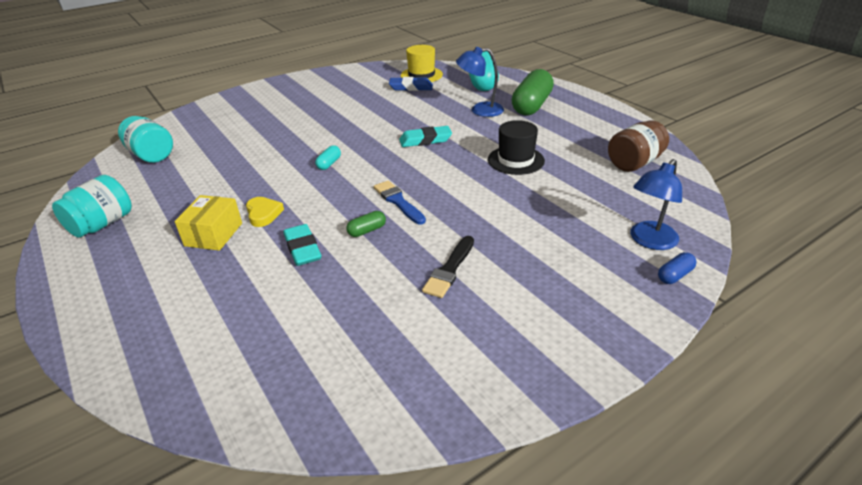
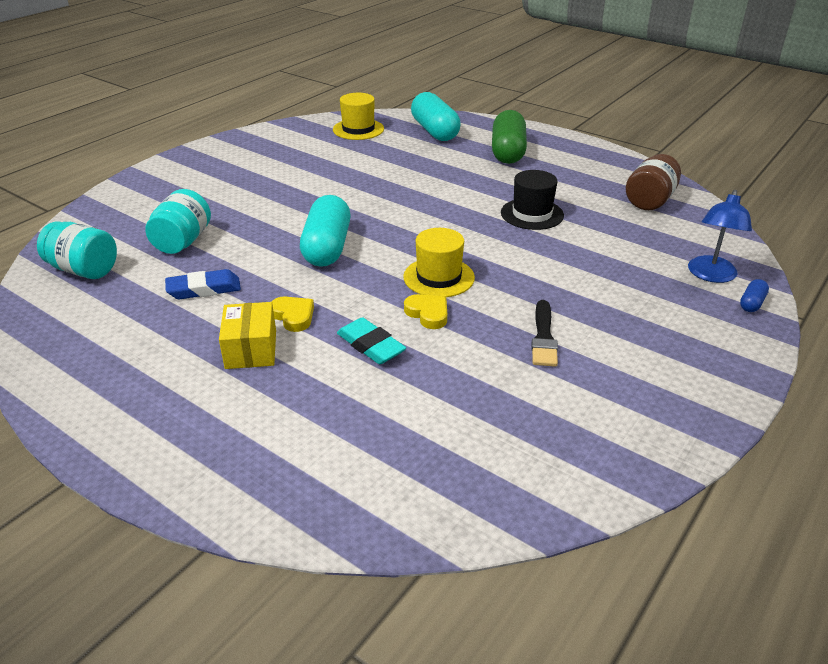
camera: 20 degrees left, 0 degrees up
(102, 224) = (92, 364): turquoise jar -> turquoise jar (183, 241)
(329, 164) = (327, 247): turquoise capsule -> turquoise capsule, size x2.32
(367, 230) = (428, 314): green capsule -> yellow heart
(398, 201) = (439, 277): blue brush -> yellow hat
(411, 87) = (357, 146): blue eraser -> blue eraser (204, 289)
(425, 140) = (419, 205): turquoise eraser -> none
(480, 110) = (455, 163): blue lamp -> none

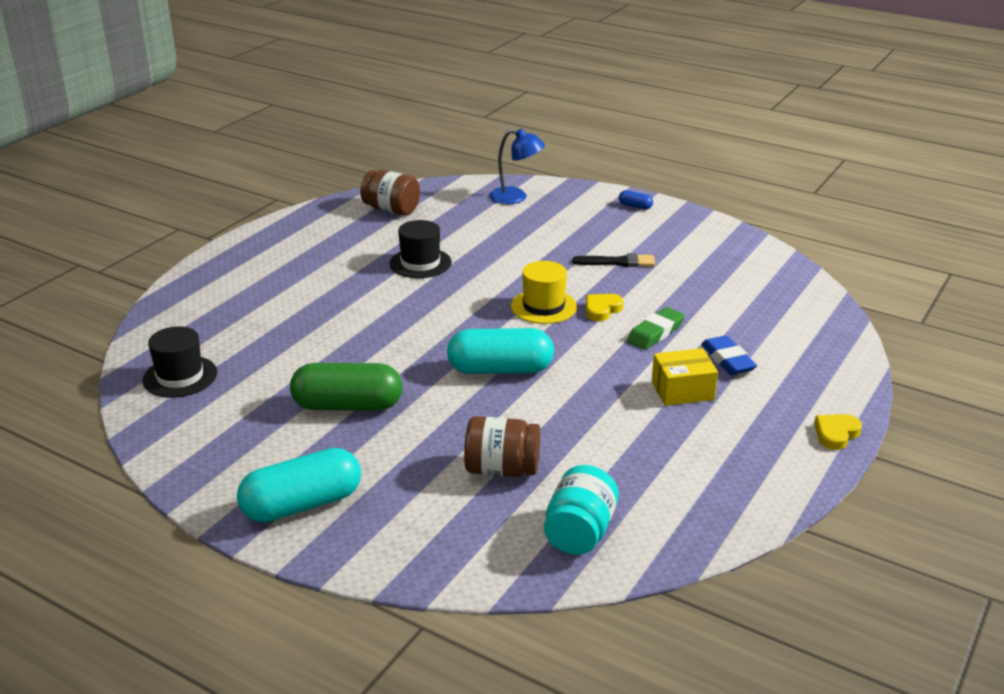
camera: 95 degrees left, 5 degrees down
(183, 241) = (502, 469): turquoise jar -> brown jar
(204, 289) = (596, 434): blue eraser -> blue eraser (727, 360)
(293, 316) = (626, 375): yellow heart -> yellow heart (836, 434)
(358, 129) = (180, 376): yellow hat -> black hat
(371, 345) = (655, 333): turquoise eraser -> green eraser
(435, 131) = (201, 320): turquoise capsule -> turquoise capsule (302, 504)
(508, 152) = (273, 274): green capsule -> green capsule (348, 405)
(751, 303) = (551, 188): blue capsule -> blue capsule (635, 206)

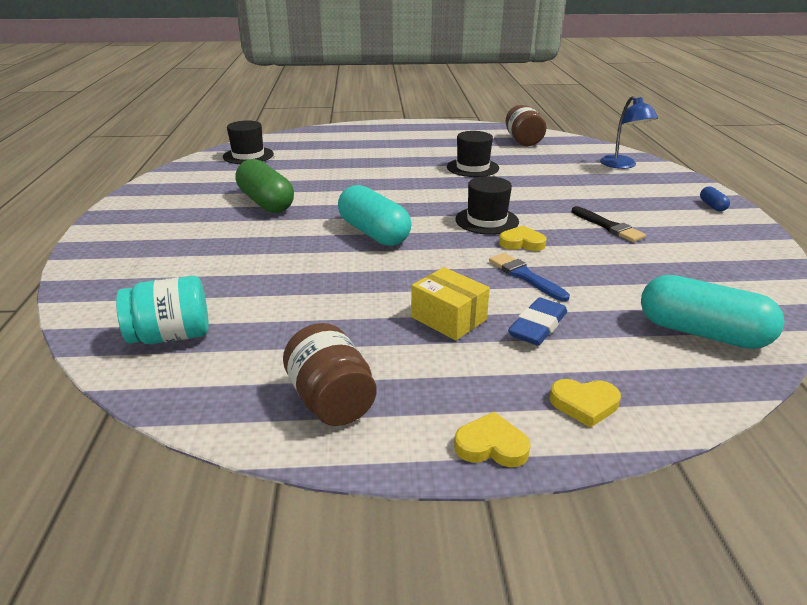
camera: 55 degrees right, 0 degrees up
(302, 504) = (139, 225): turquoise capsule -> turquoise capsule (702, 332)
(502, 469) = (237, 275): brown jar -> brown jar (331, 400)
(543, 306) = (487, 220): yellow hat -> black hat
(655, 333) = (525, 276): green eraser -> blue brush
(824, 384) = (584, 404): none -> yellow heart

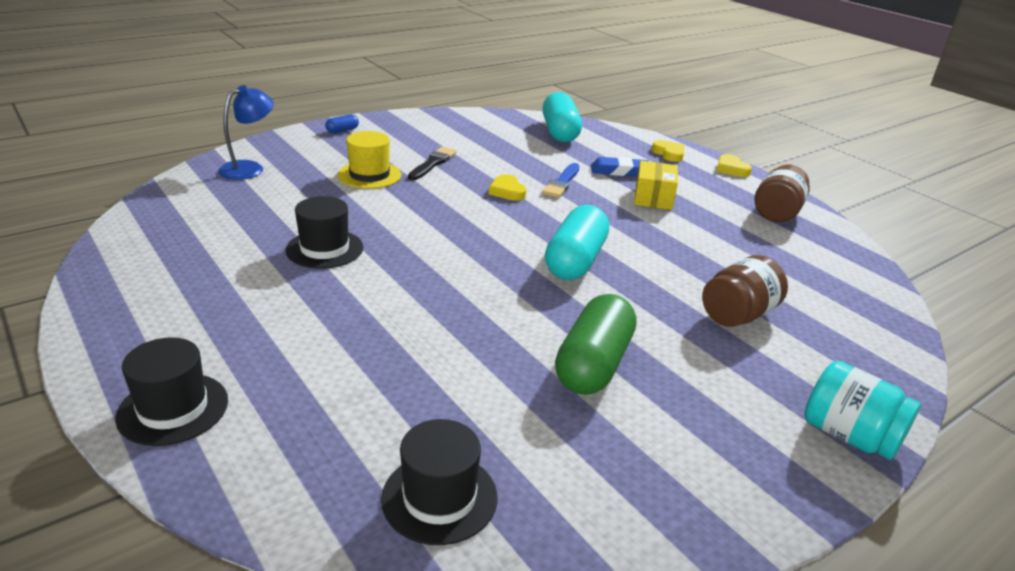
camera: 125 degrees left, 0 degrees up
(171, 336) = (839, 291): turquoise jar -> turquoise jar (849, 435)
(487, 220) = (479, 212): black hat -> black hat (173, 409)
(523, 141) = (173, 235): brown jar -> brown jar (738, 315)
(590, 198) = (369, 175): none -> yellow hat

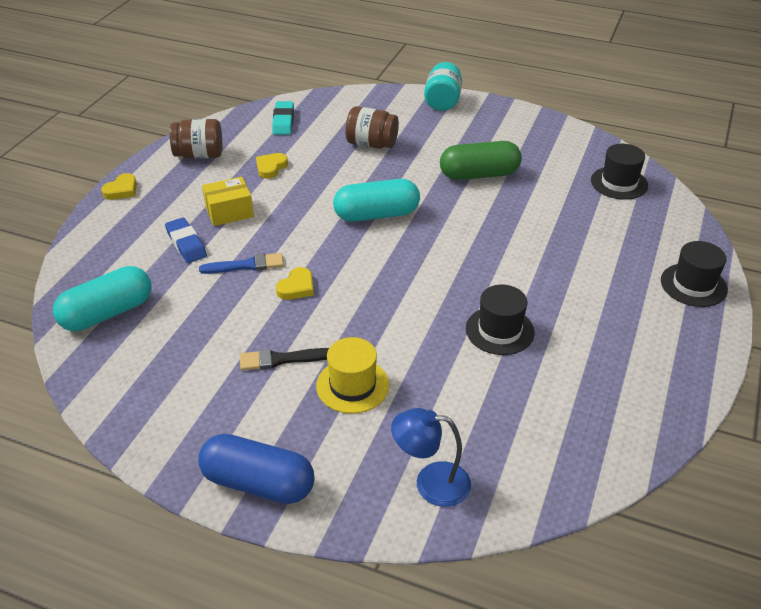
camera: 120 degrees left, 10 degrees up
(342, 130) = (258, 483): blue capsule -> blue capsule, size x2.32
(669, 154) = (112, 229): yellow heart -> yellow heart (271, 167)
(836, 277) = (283, 121): none -> turquoise eraser

